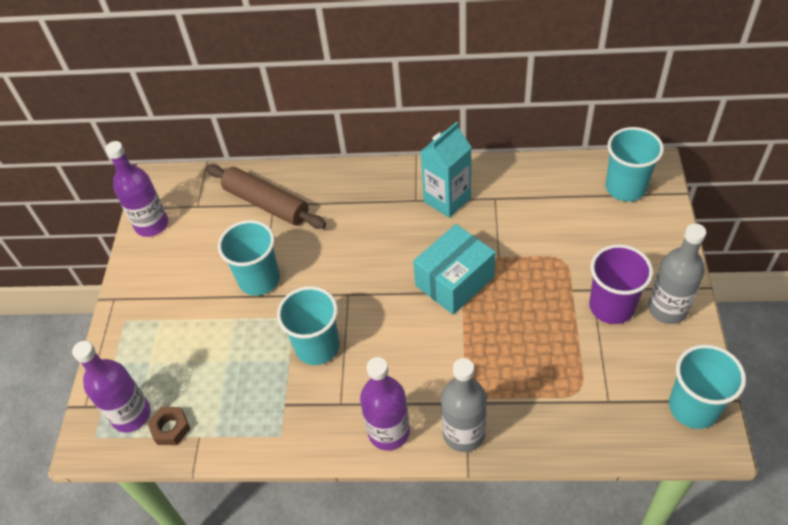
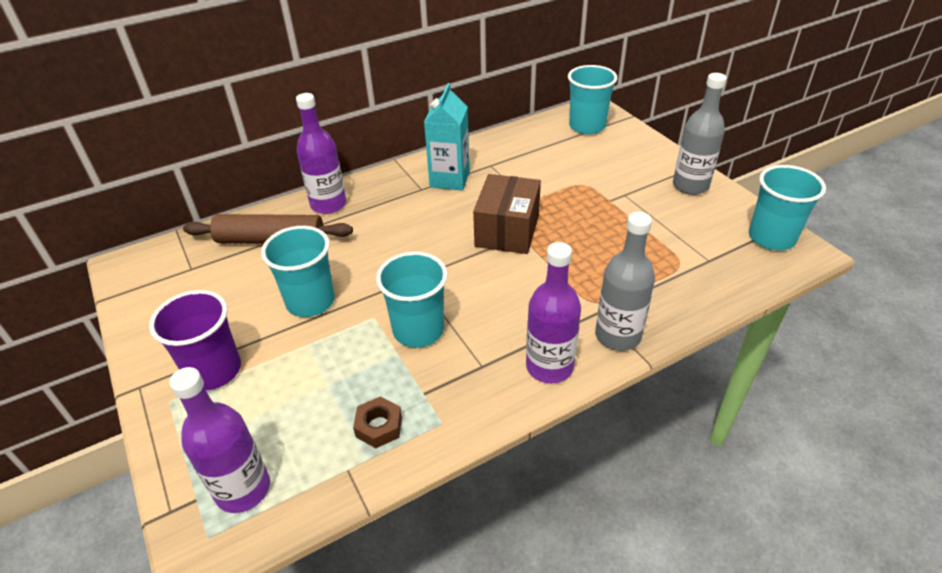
camera: 35 degrees left, 10 degrees down
(152, 225) = (144, 303): purple bottle -> purple bottle (328, 204)
(170, 428) = (305, 478): brown nut -> brown nut (379, 426)
(454, 281) = (507, 231): turquoise box -> brown box
(611, 306) = (649, 199): purple cup -> purple cup (214, 370)

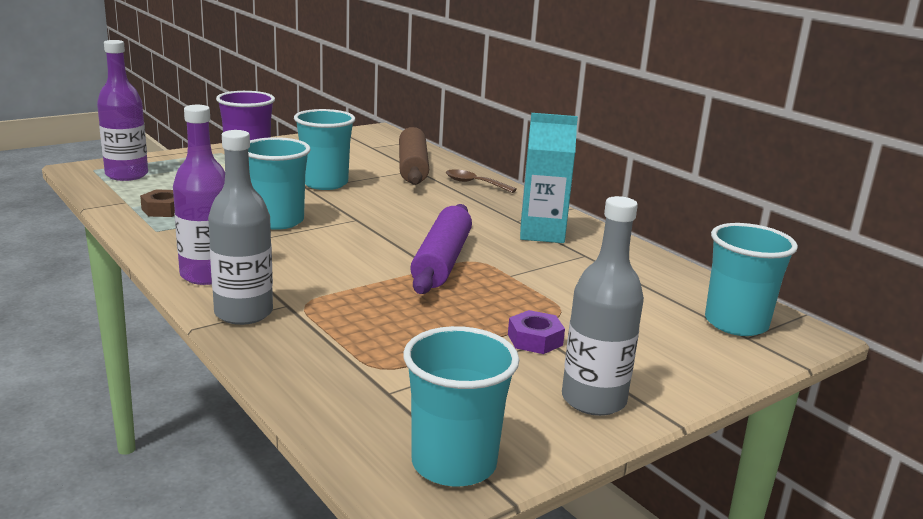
camera: 80 degrees right, 20 degrees down
(328, 204) = (474, 183): purple bottle -> brown spoon
(507, 231) = (442, 261): brown box -> purple rolling pin
(625, 199) = (535, 339): none -> purple nut

